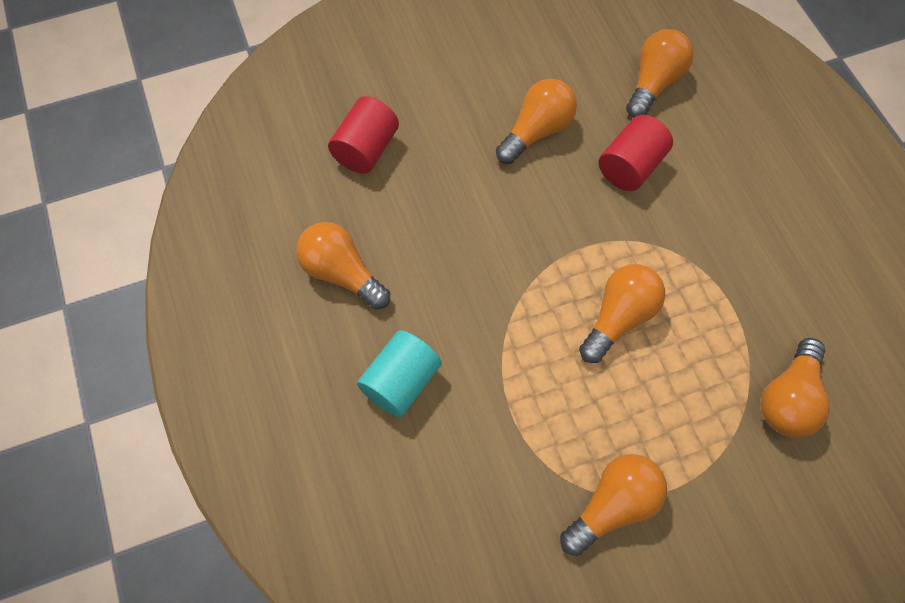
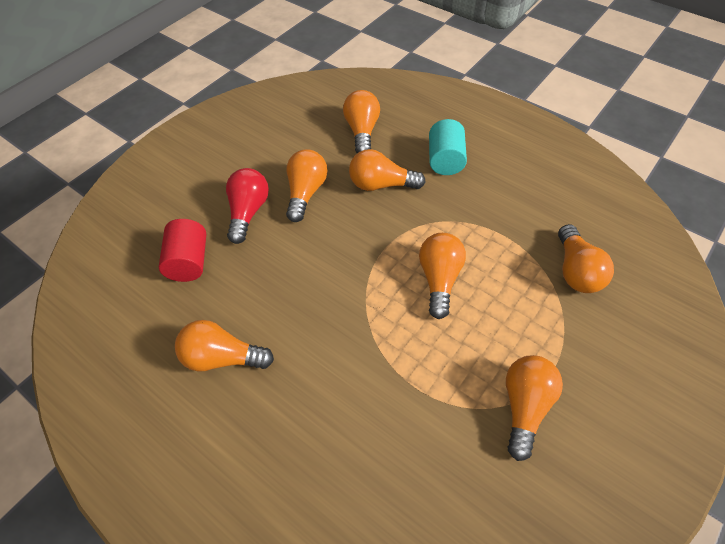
camera: 30 degrees left, 10 degrees down
(401, 382) = (318, 411): turquoise cylinder -> turquoise cylinder (445, 160)
(459, 122) = (248, 212): none -> red light bulb
(630, 166) = (381, 184): red cylinder -> orange light bulb

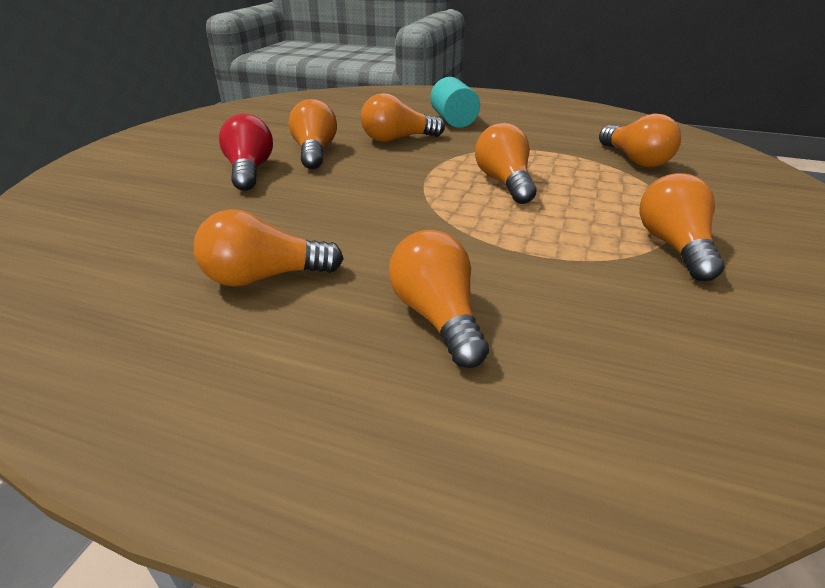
camera: 20 degrees left, 20 degrees down
(189, 262) = (183, 212): red cylinder -> none
(362, 131) = (356, 115): orange light bulb -> orange light bulb (438, 317)

